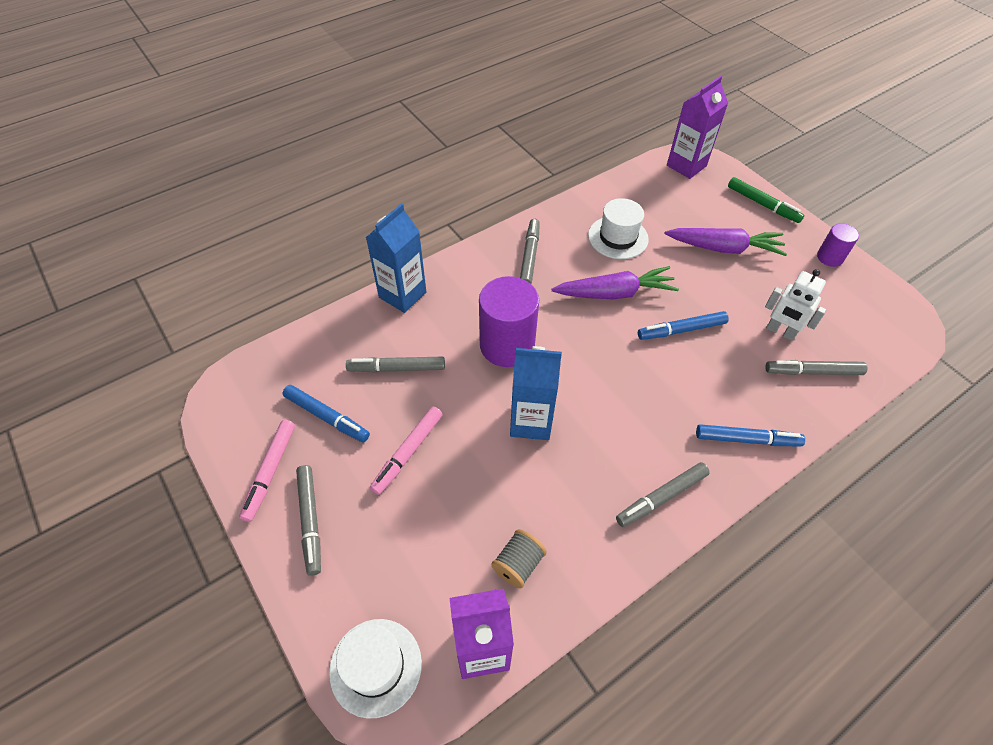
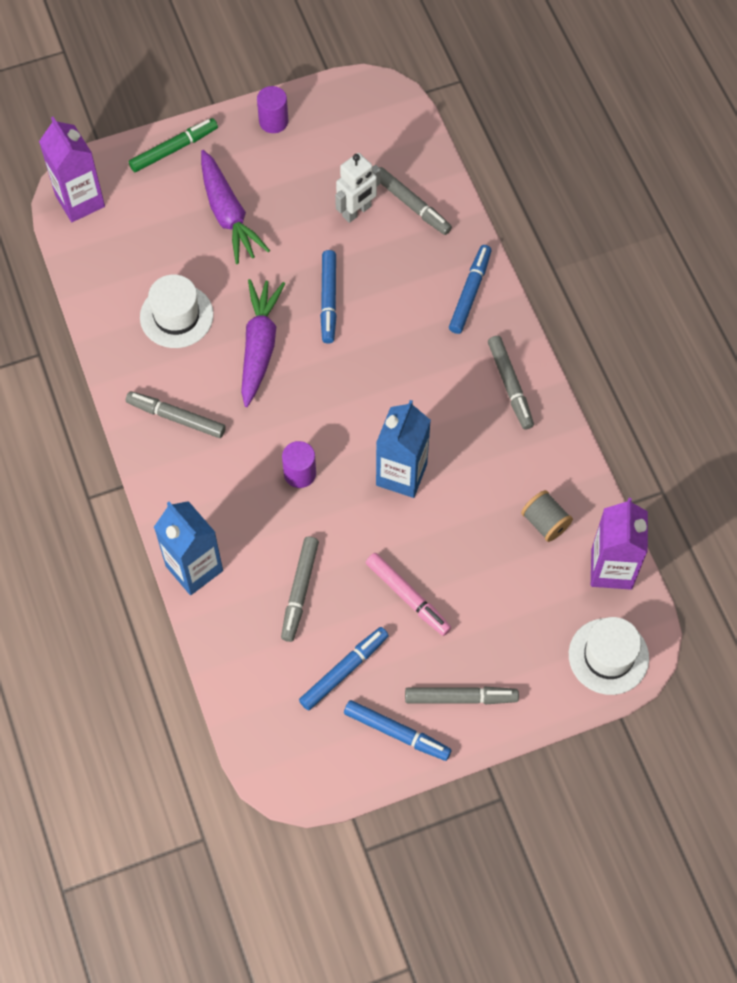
camera: 75 degrees left, 10 degrees up
(270, 472) = (397, 733): pink marker -> blue marker
(507, 345) = (300, 473): purple cylinder -> purple cylinder, size x0.52
(724, 248) = (228, 215): purple carrot -> purple carrot turned 135 degrees clockwise
(812, 372) = (412, 205): grey marker -> grey marker turned 60 degrees counterclockwise

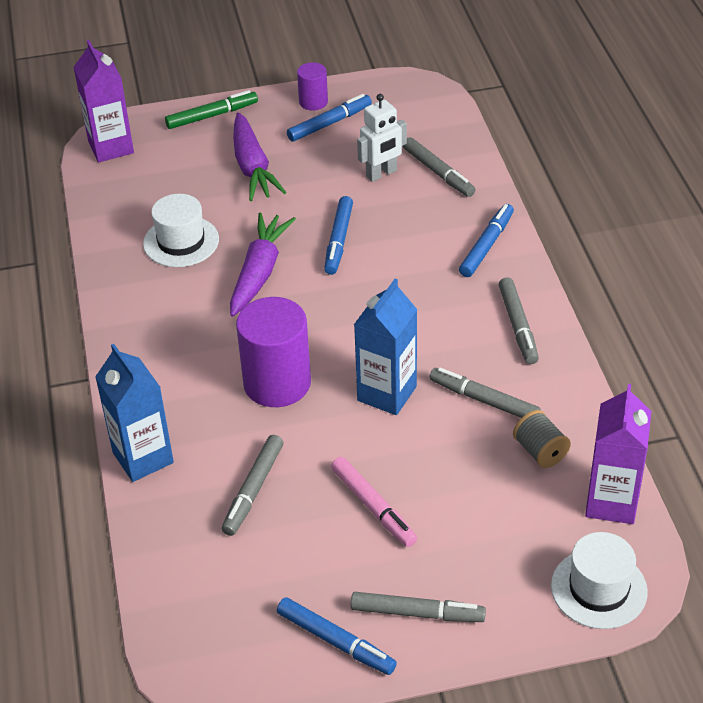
camera: 10 degrees right, 20 degrees down
(176, 417) = (158, 324): grey marker -> grey marker (484, 400)
(300, 473) = (277, 383): purple cylinder -> purple cylinder, size x1.91
(344, 671) = (287, 572): blue marker -> blue marker (329, 123)

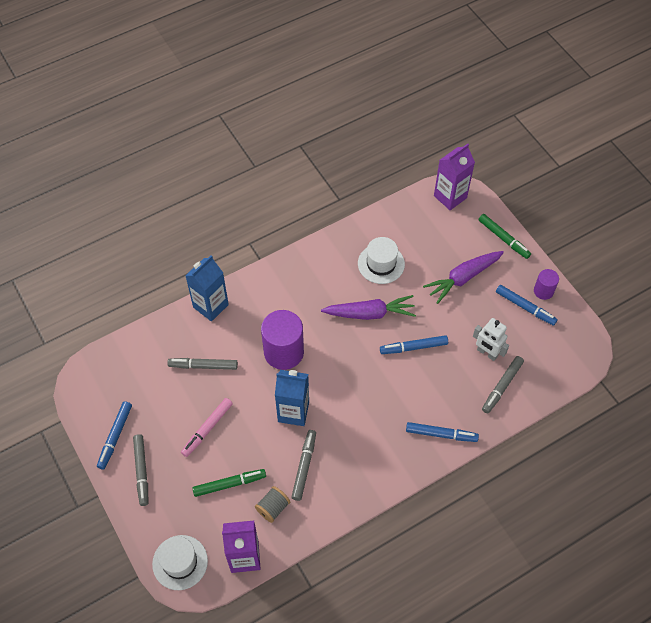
camera: 70 degrees right, 15 degrees up
(482, 497) = (229, 484): none -> green marker
(518, 326) = (373, 471): grey marker -> none

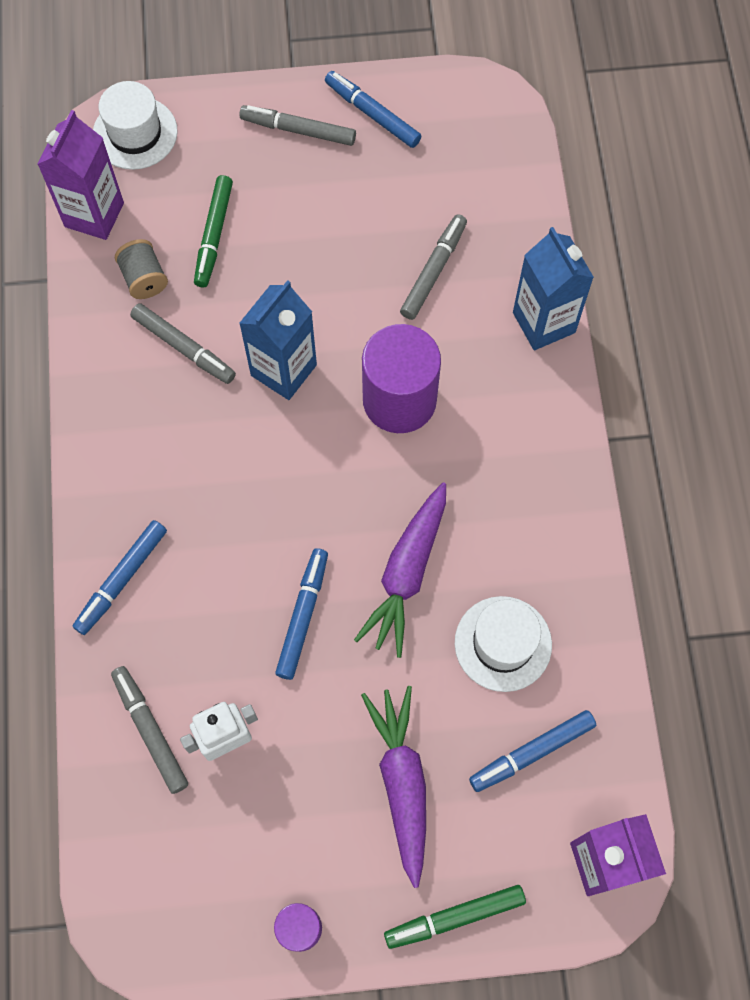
camera: 115 degrees right, 10 degrees up
(207, 429) = (319, 238): pink marker -> none
(525, 307) = (282, 868): blue marker -> blue marker (531, 752)

